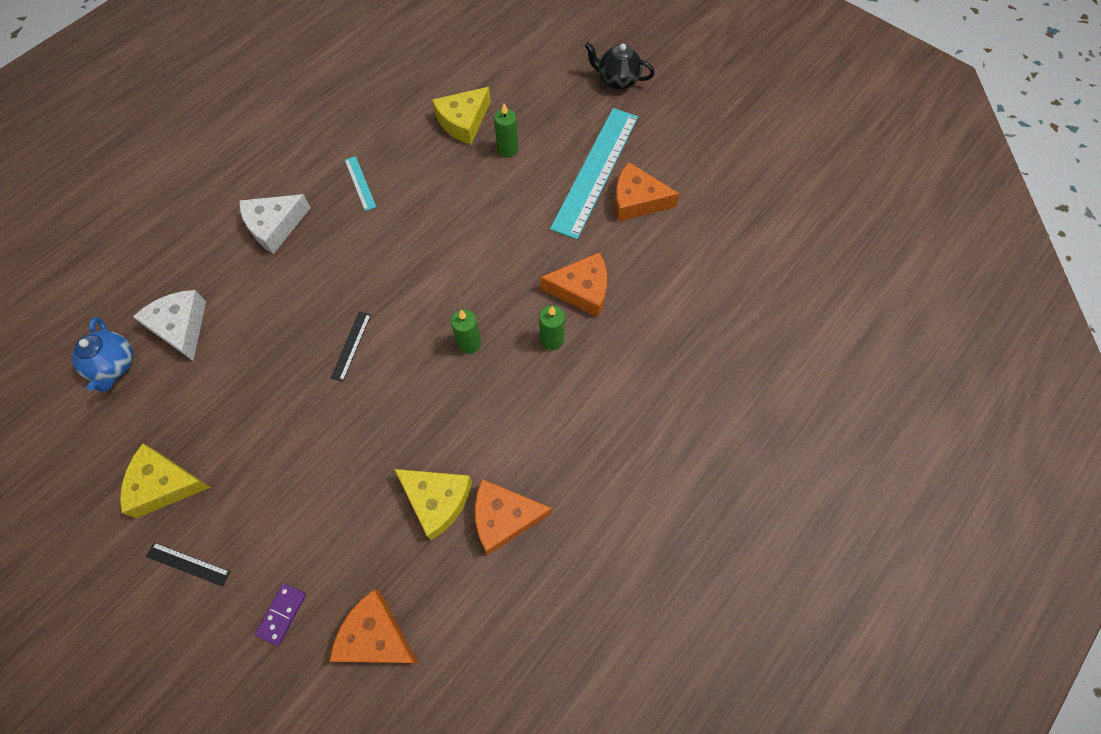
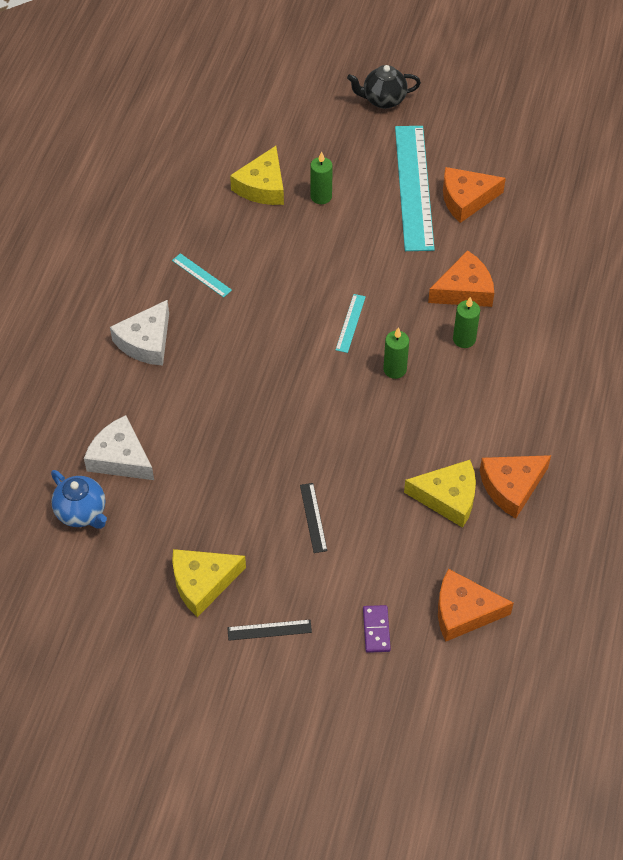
camera: 25 degrees left, 10 degrees down
(351, 346) = (291, 411): black ruler -> black ruler (313, 517)
(458, 280) = (350, 323): none -> turquoise ruler

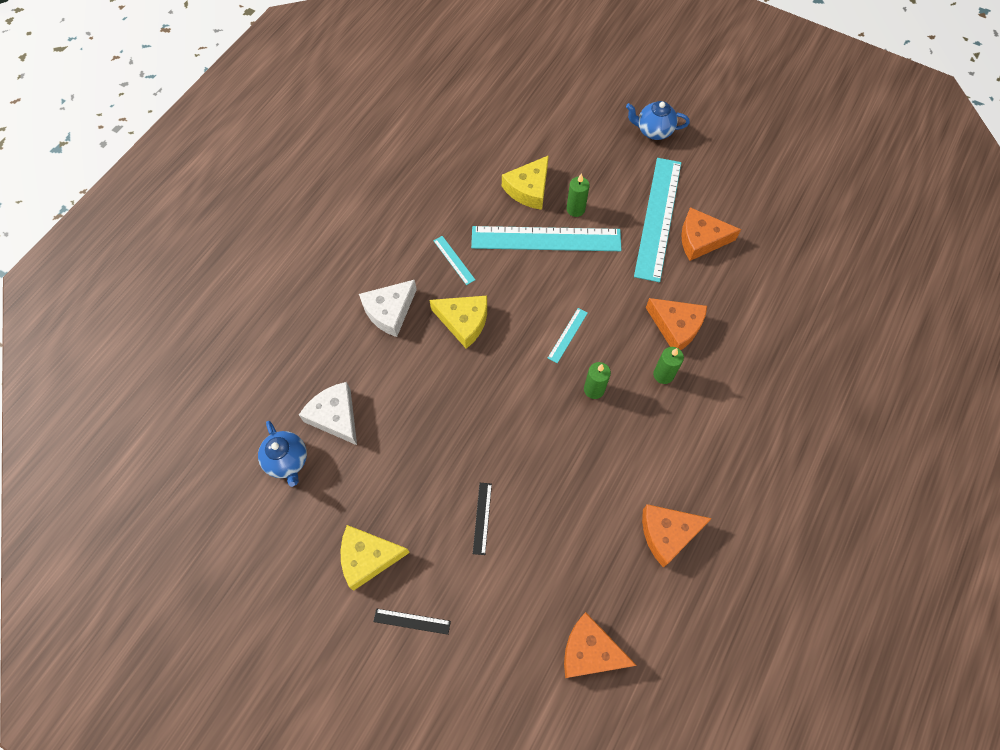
camera: 15 degrees right, 10 degrees up
(297, 233) = (546, 238): none -> turquoise ruler
(376, 630) = (506, 648): purple domino -> none
(383, 100) = (653, 131): black teapot -> blue teapot
(448, 497) = (607, 529): yellow cheese -> yellow cheese (463, 321)
(464, 290) = (676, 326): orange cheese -> orange cheese turned 45 degrees clockwise

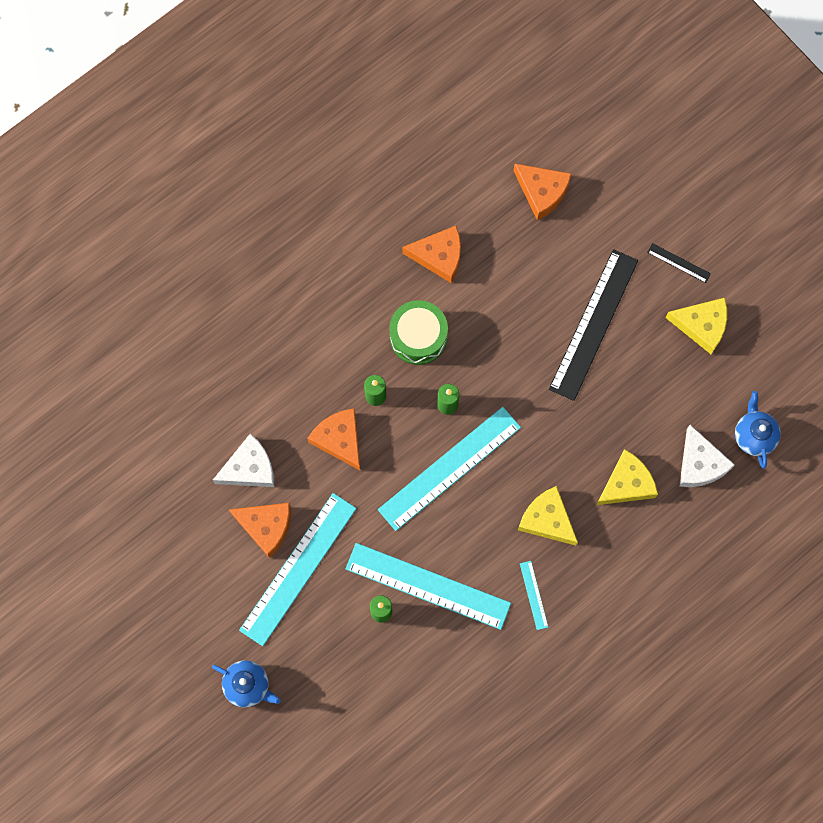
camera: 160 degrees left, 10 degrees up
(390, 311) = (618, 558): white cheese -> white cheese (249, 468)
(482, 518) = (593, 324): black ruler -> black ruler, size x2.43
(529, 189) = (421, 657): yellow cheese -> yellow cheese (626, 483)
(567, 335) = (449, 468): turquoise ruler -> turquoise ruler, size x2.43
(650, 443) = (418, 337): none -> green drum

